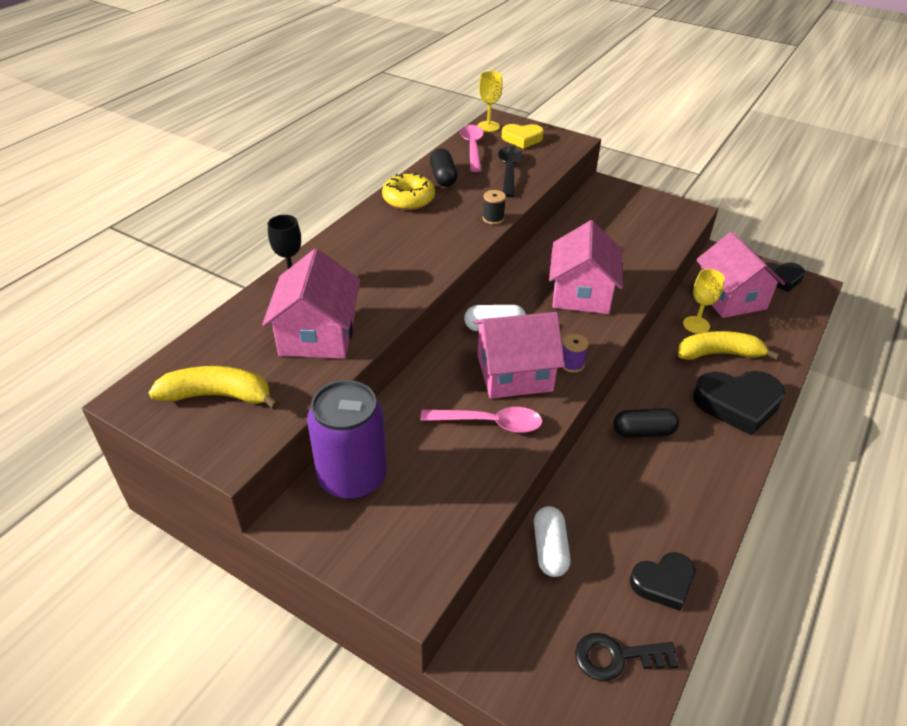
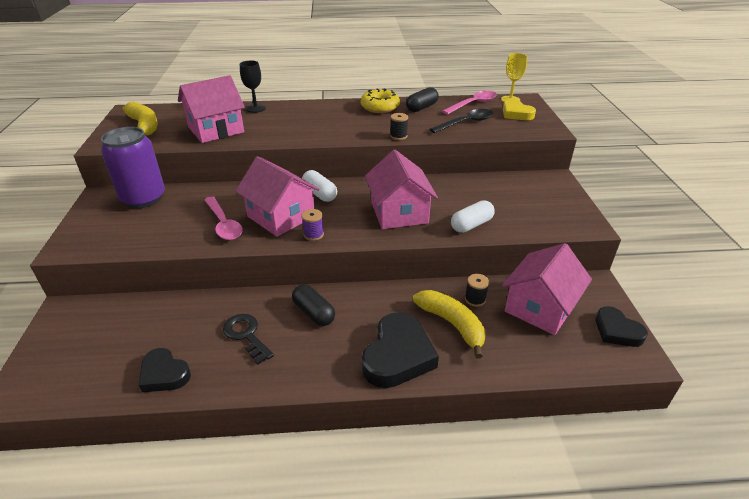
camera: 55 degrees right, 5 degrees down
(550, 549) = (165, 309): white capsule -> white capsule (471, 225)
(581, 293) = (399, 212): pink house -> pink house turned 75 degrees counterclockwise
(616, 657) = (86, 372): black key -> black key (246, 335)
(696, 325) = (475, 299): yellow goblet -> black spool
(737, 404) = (398, 355): black heart -> black heart turned 120 degrees counterclockwise

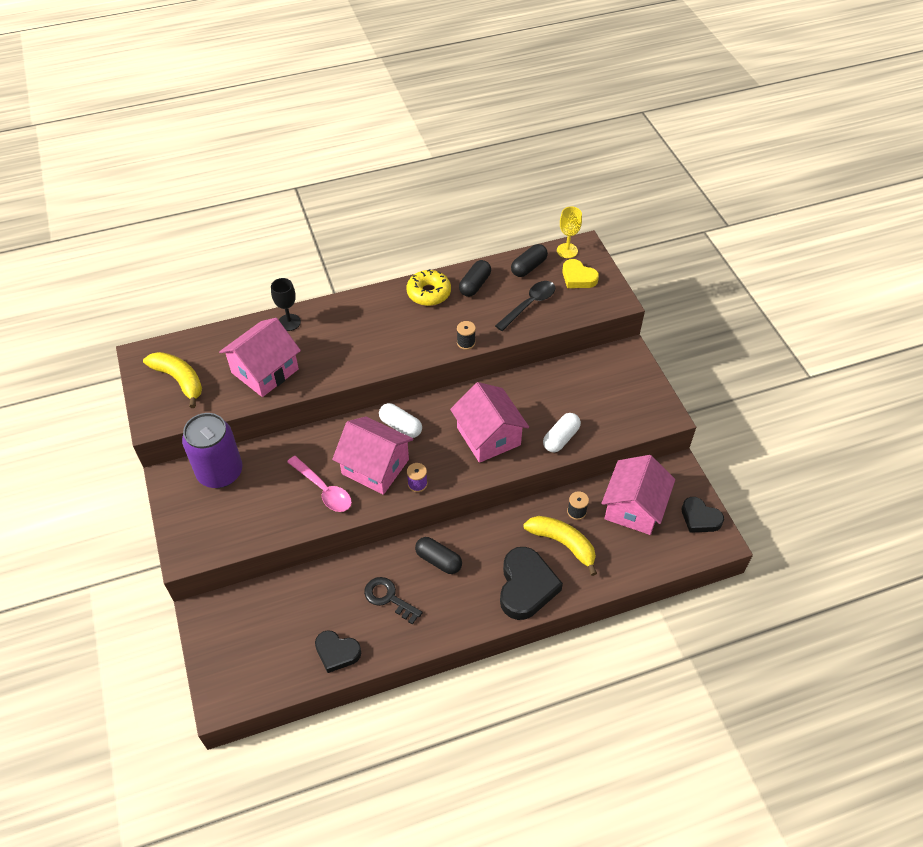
camera: 15 degrees left, 15 degrees up
(473, 104) = (528, 267): pink spoon -> black capsule

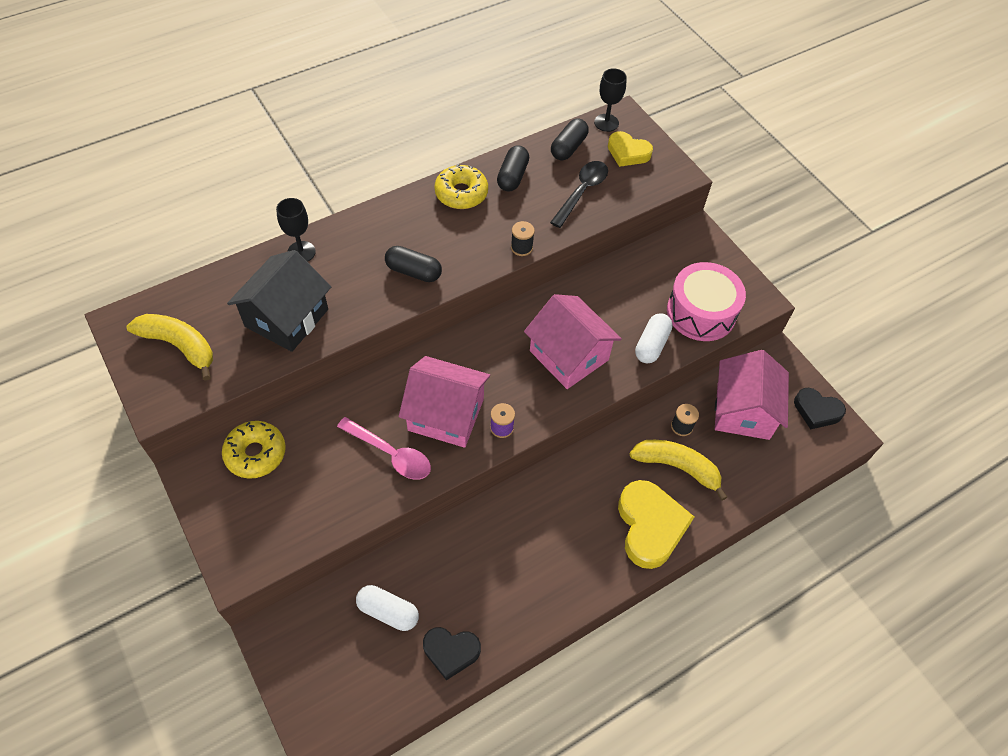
camera: 15 degrees left, 5 degrees up
(220, 472) = (256, 454): purple can -> yellow donut
(265, 371) = (286, 318): pink house -> black house
(388, 598) = (495, 571): black key -> none
(400, 426) = (463, 359): white capsule -> white capsule (388, 611)
(438, 560) = (541, 513): black capsule -> black capsule (413, 271)
(526, 586) = (650, 526): black heart -> yellow heart
(567, 250) = (606, 123): yellow goblet -> black goblet
(611, 418) = (701, 312): none -> pink drum

